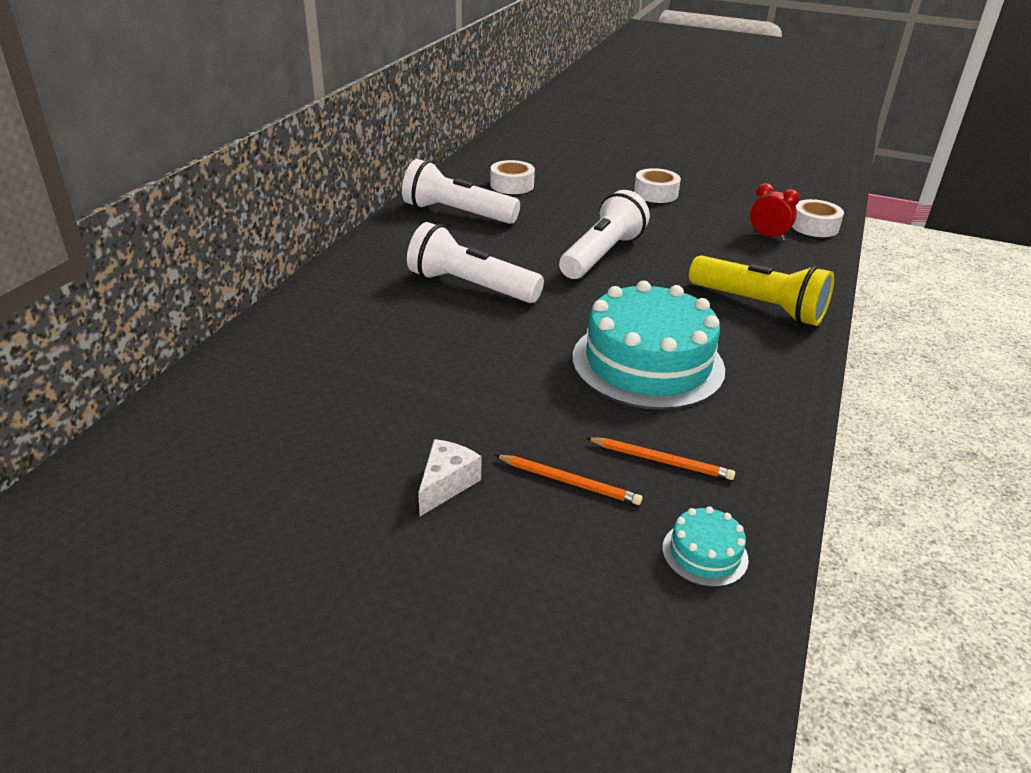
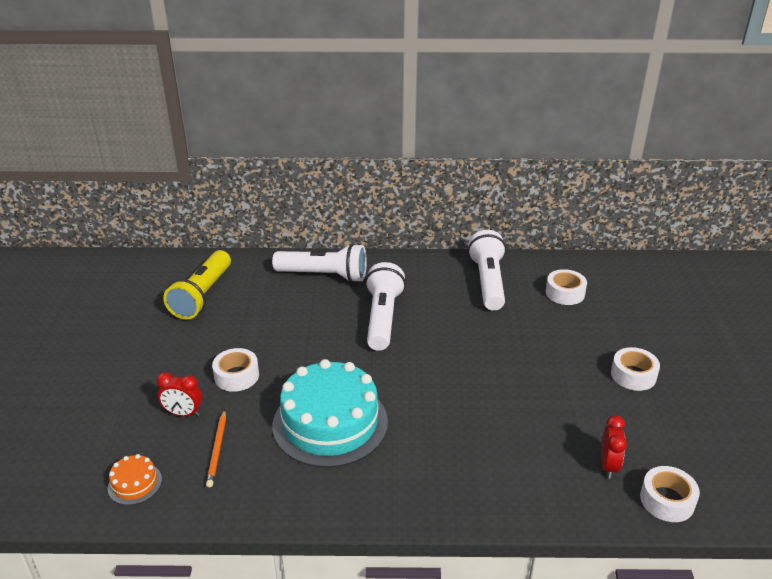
camera: 70 degrees right, 0 degrees up
(446, 484) = (167, 368): white cheese -> none
(512, 418) = (236, 376): none -> white tape
(569, 482) = (183, 413): orange pencil -> red clock
(602, 255) = (480, 368): white flashlight -> white flashlight (324, 275)
(704, 553) = (135, 483): turquoise cake -> orange cake
(760, 306) = (457, 475): yellow flashlight -> yellow flashlight (202, 296)

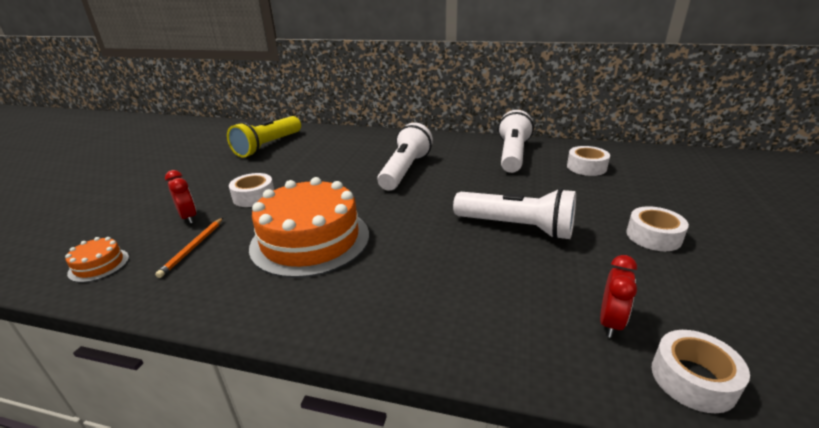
camera: 15 degrees right, 5 degrees down
(183, 413) = (188, 217): red clock -> red clock turned 150 degrees counterclockwise
(324, 275) = (371, 142): white flashlight -> white flashlight (517, 227)
(330, 423) = (310, 240): turquoise cake -> orange cake

